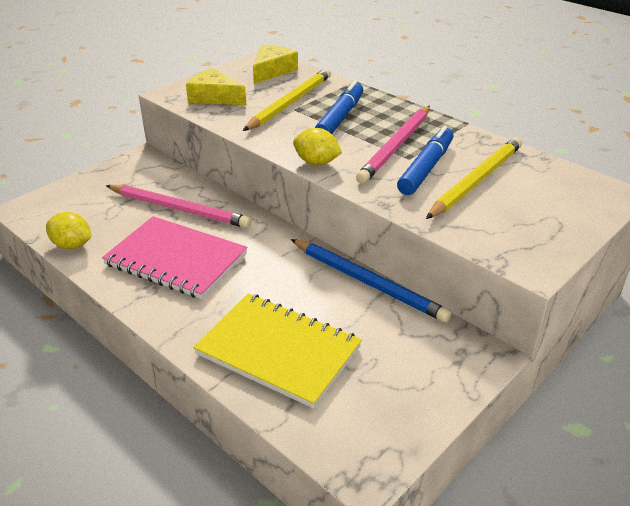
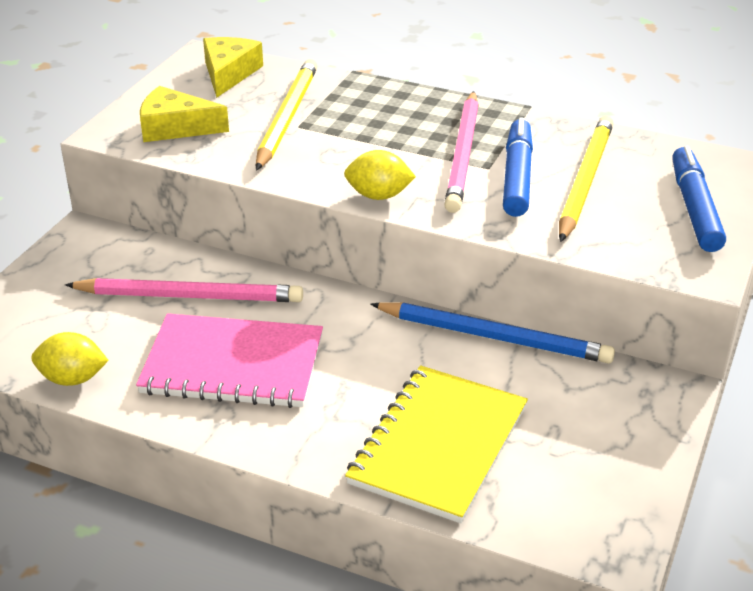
camera: 20 degrees left, 0 degrees up
(278, 350) = (438, 445): yellow notebook -> yellow notebook turned 75 degrees counterclockwise
(340, 117) = (367, 127): blue marker -> blue marker (694, 208)

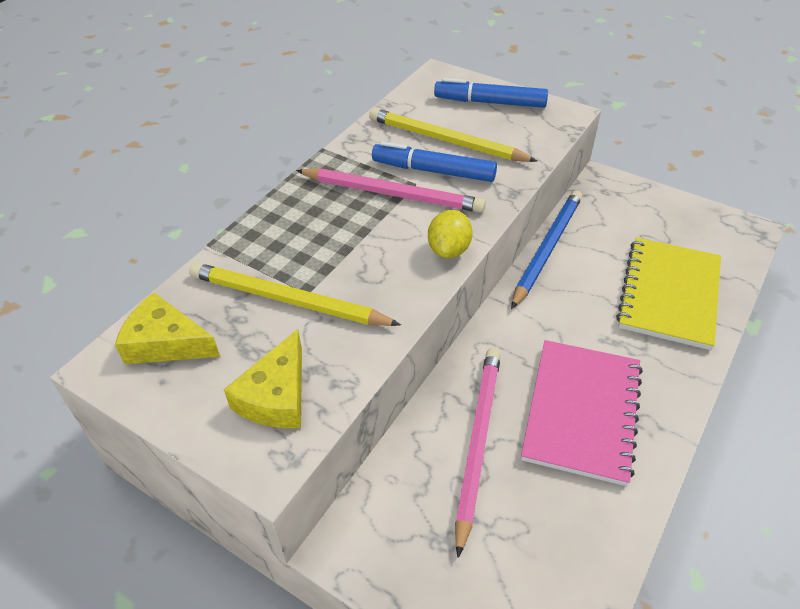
camera: 80 degrees left, 10 degrees up
(73, 379) = (606, 547): yellow lemon -> none
(438, 445) = (669, 294): yellow notebook -> yellow notebook turned 75 degrees clockwise

